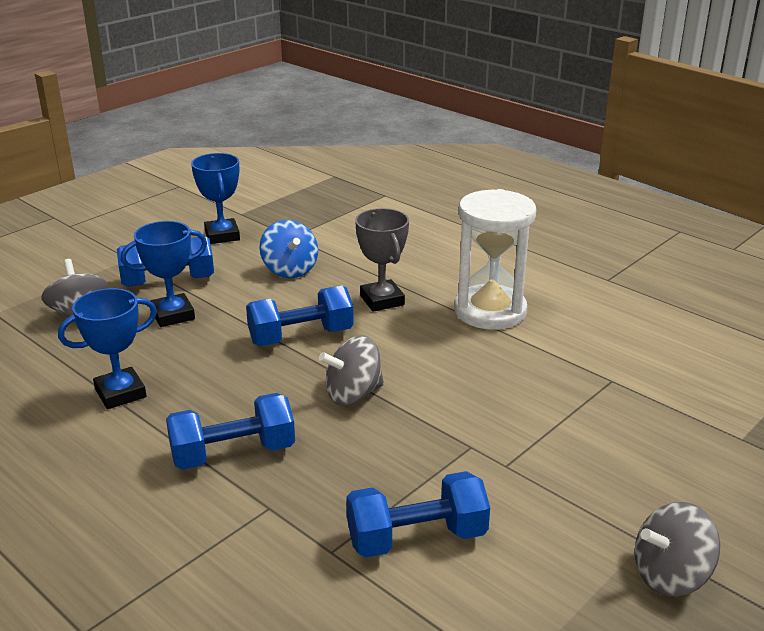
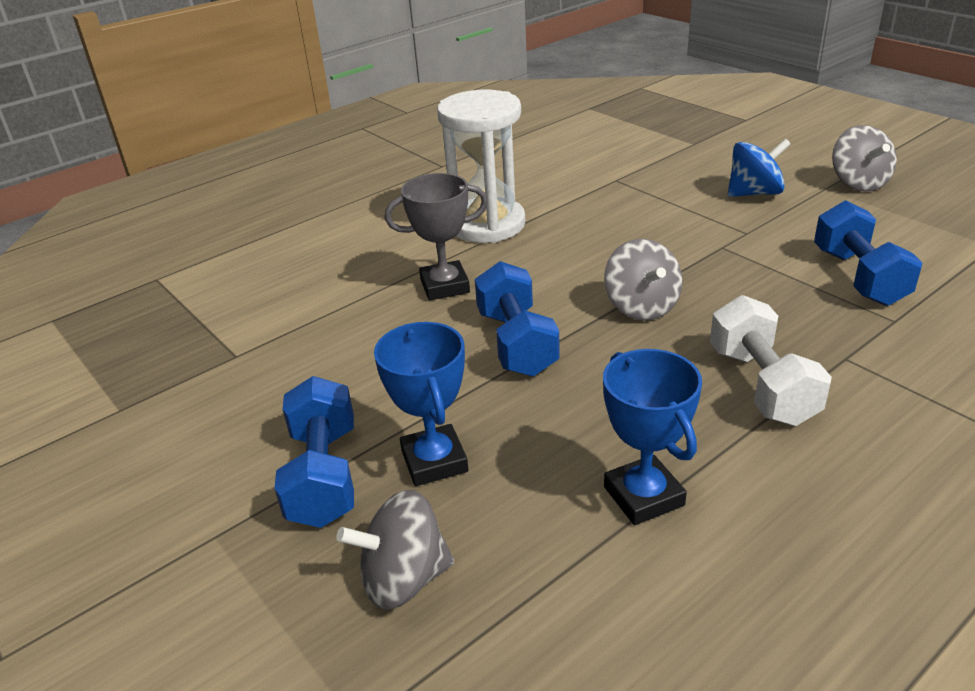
camera: 80 degrees left, 5 degrees up
(222, 235) = (191, 425): blue trophy -> none
(233, 453) = (762, 385): blue dumbbell -> white dumbbell
(290, 270) = (339, 355): blue spinning top -> blue spinning top (754, 193)

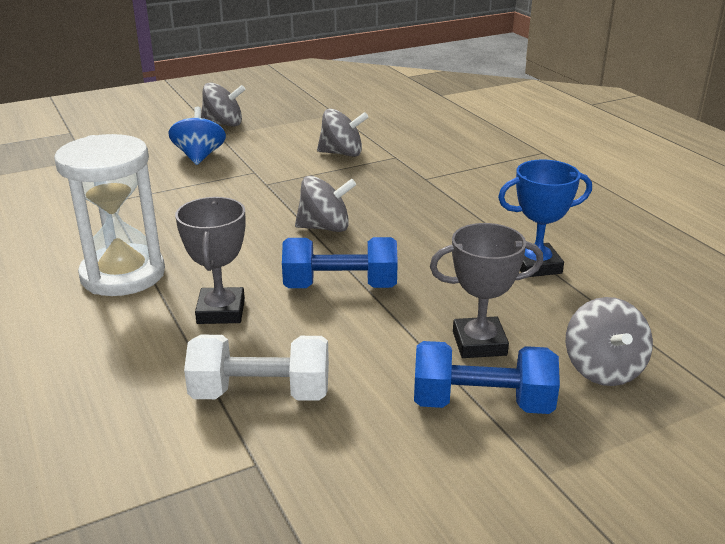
camera: 80 degrees left, 5 degrees down
(434, 461) = (479, 343): blue trophy -> grey trophy
(762, 385) = (441, 207): white dumbbell -> white dumbbell (261, 393)
(859, 277) = (342, 153): blue dumbbell -> grey spinning top

